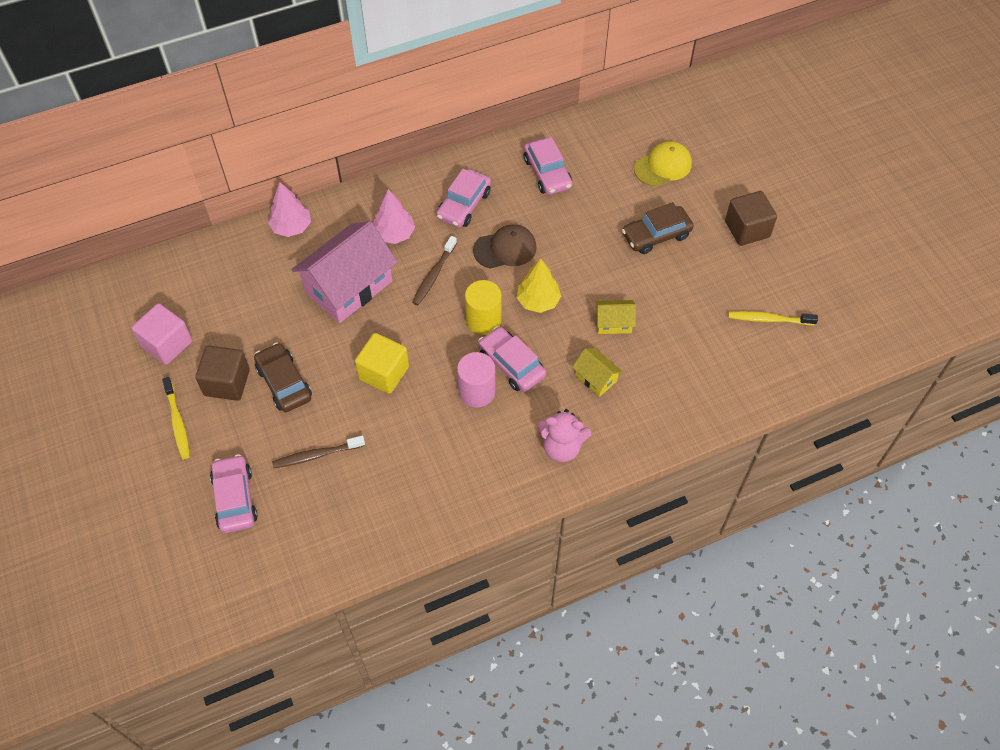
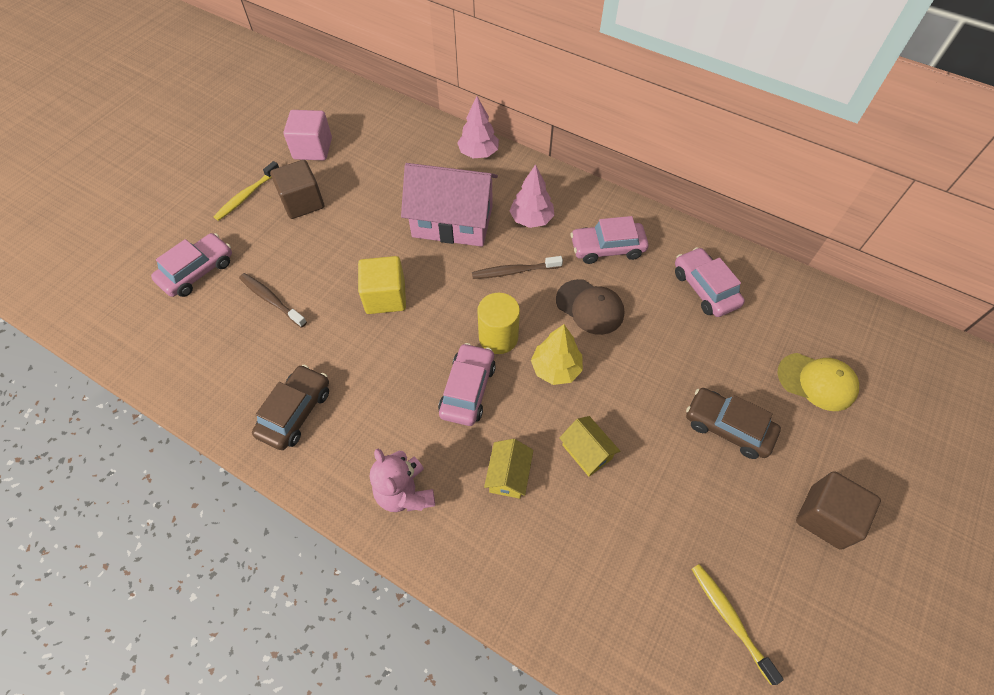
camera: 55 degrees right, 0 degrees up
(284, 383) = (327, 237): brown car -> brown car (295, 412)
(477, 391) = (417, 379): pink cylinder -> none
(547, 173) = (705, 288): pink car -> pink car turned 120 degrees clockwise

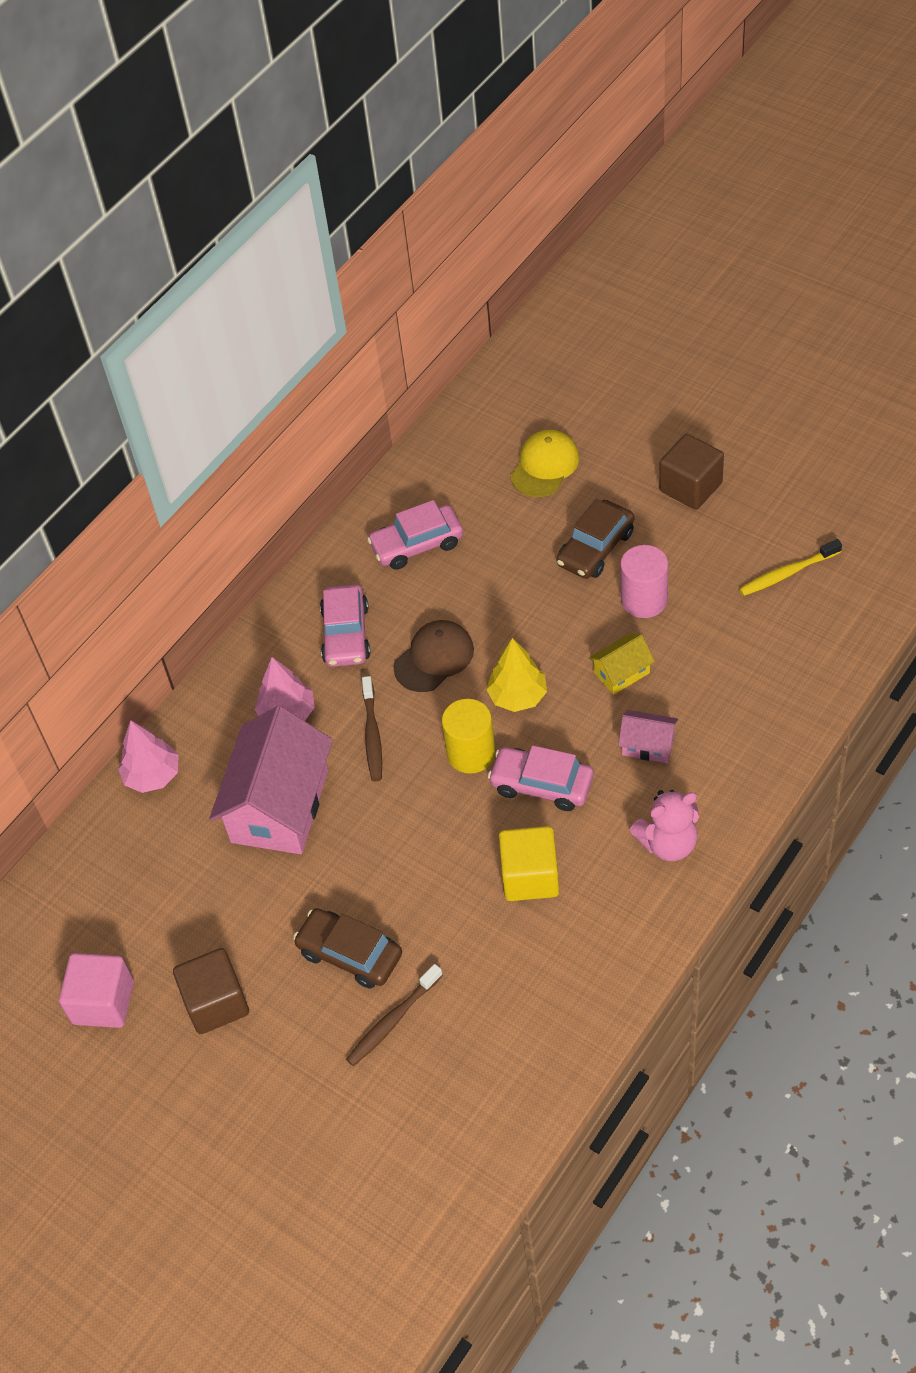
camera: 80 degrees left, 5 degrees down
(197, 271) = (333, 1129): pink car -> none
(247, 196) = (191, 1085): yellow toothbrush -> none
(295, 412) = (565, 968): brown car -> brown car (350, 954)
(385, 297) = (400, 880): yellow cube -> yellow cube (530, 877)
(508, 475) = (648, 745): yellow house -> pink house
(673, 471) = (644, 600): none -> pink cylinder

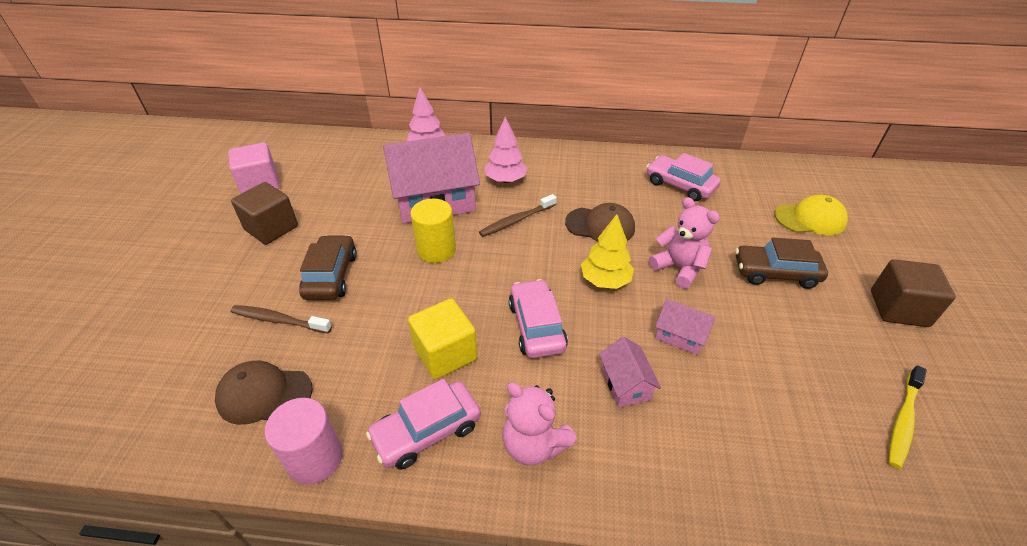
camera: 55 degrees right, 10 degrees down
(346, 634) = (584, 181): pink car -> pink car (427, 431)
(471, 753) = (536, 274): yellow cylinder -> yellow cylinder (436, 250)
(491, 1050) = (264, 394): none -> brown cap
(540, 623) = (679, 268): none -> pink teddy bear
(621, 673) = (680, 335): yellow house -> pink house
(644, 600) = (762, 322): pink cylinder -> pink cylinder (315, 458)
(787, 573) = (903, 421): yellow toothbrush -> yellow toothbrush turned 90 degrees counterclockwise

